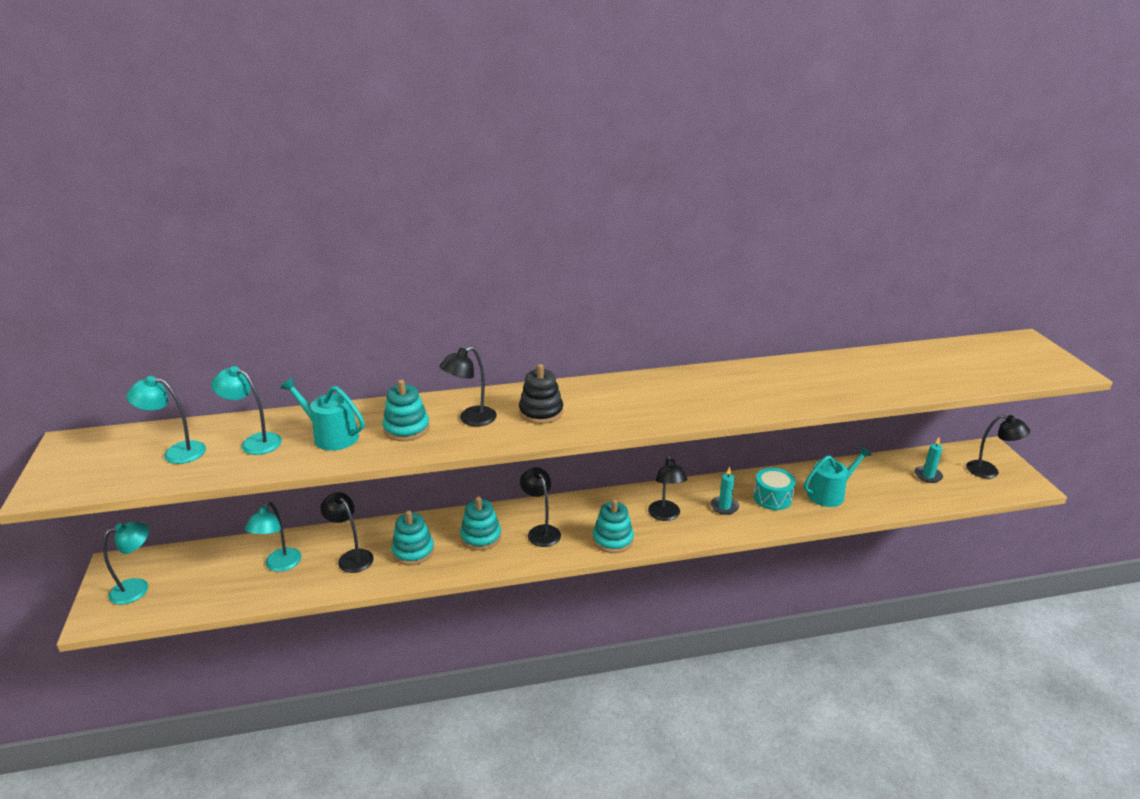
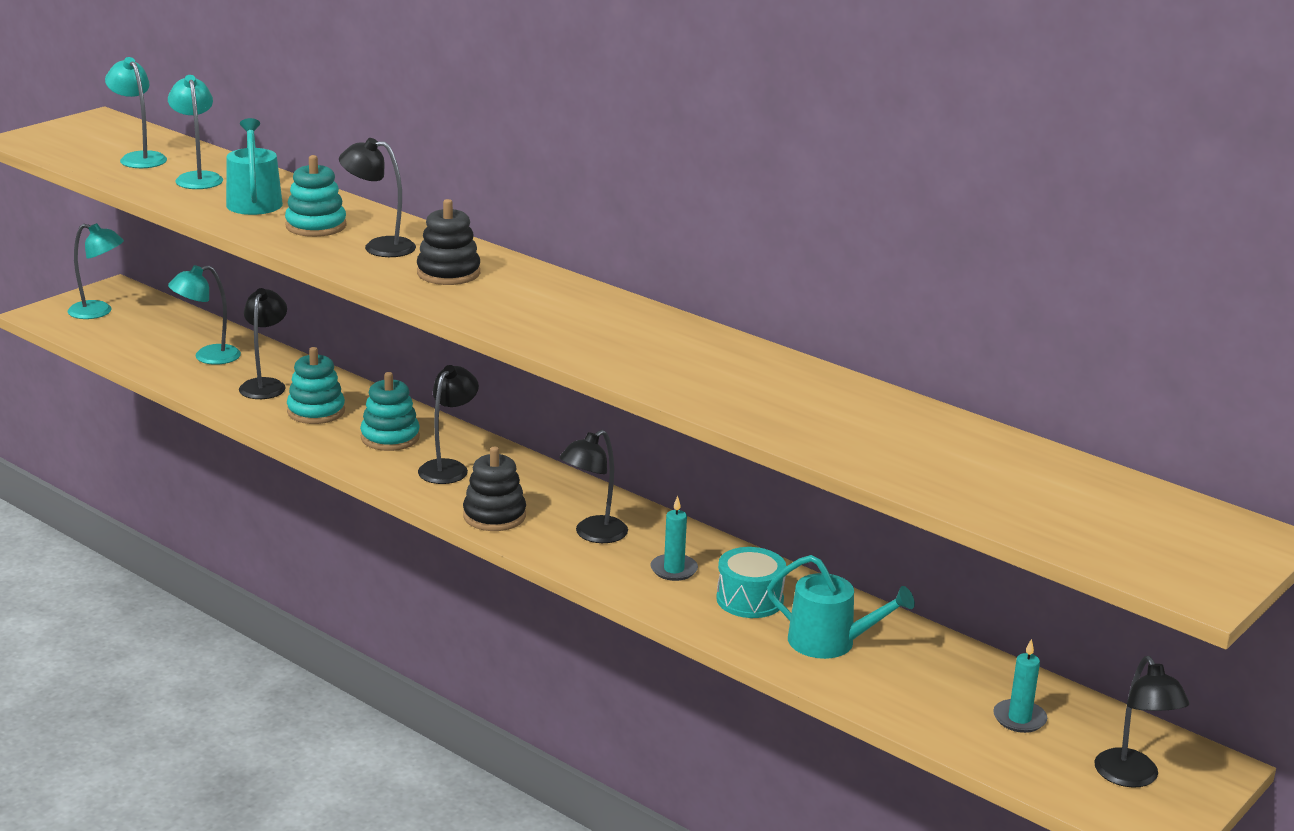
camera: 50 degrees right, 5 degrees down
(613, 540) = (494, 516): turquoise stacking toy -> black stacking toy

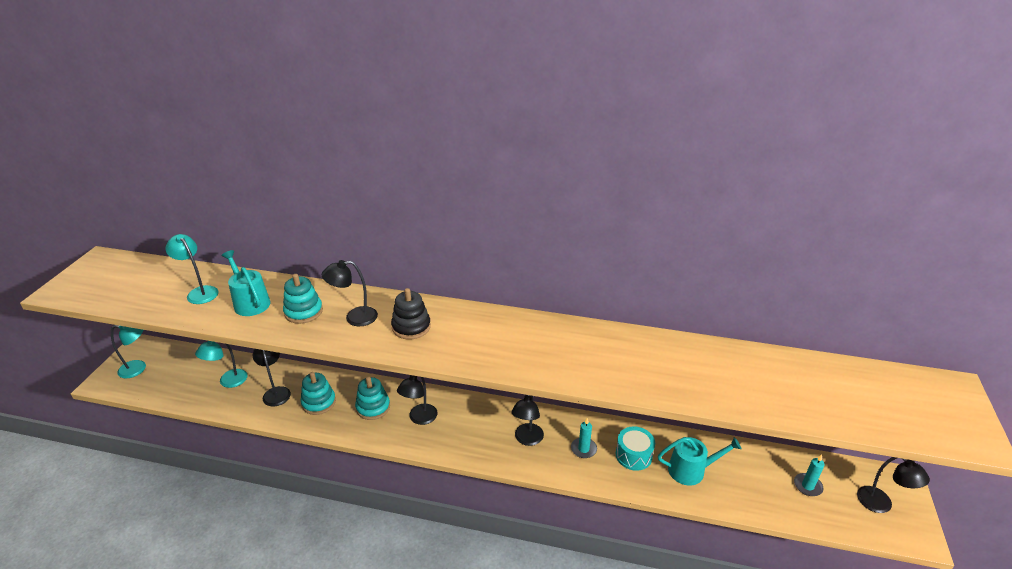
camera: 25 degrees left, 10 degrees up
(139, 158) = (149, 285): turquoise lamp -> none
(448, 468) = (419, 418): black lamp -> black lamp turned 150 degrees counterclockwise
(494, 516) = (468, 446): black stacking toy -> none

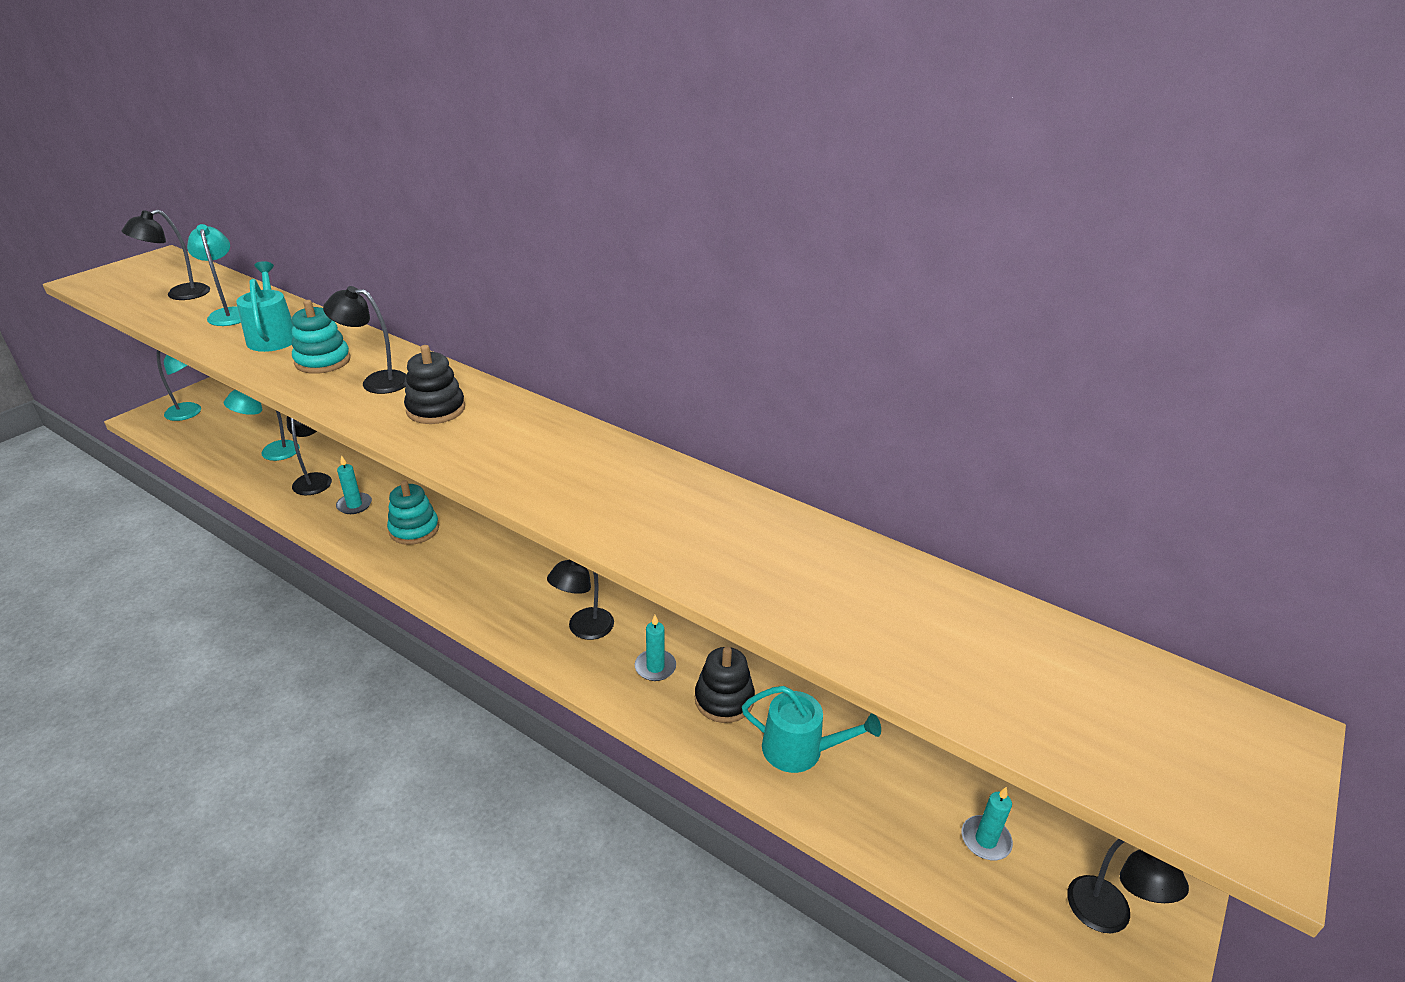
camera: 20 degrees right, 0 degrees up
(319, 402) = (354, 505): turquoise stacking toy -> turquoise candle
(419, 418) = (461, 560): black lamp -> black lamp (179, 294)
(633, 455) = (724, 699): turquoise drum -> black stacking toy

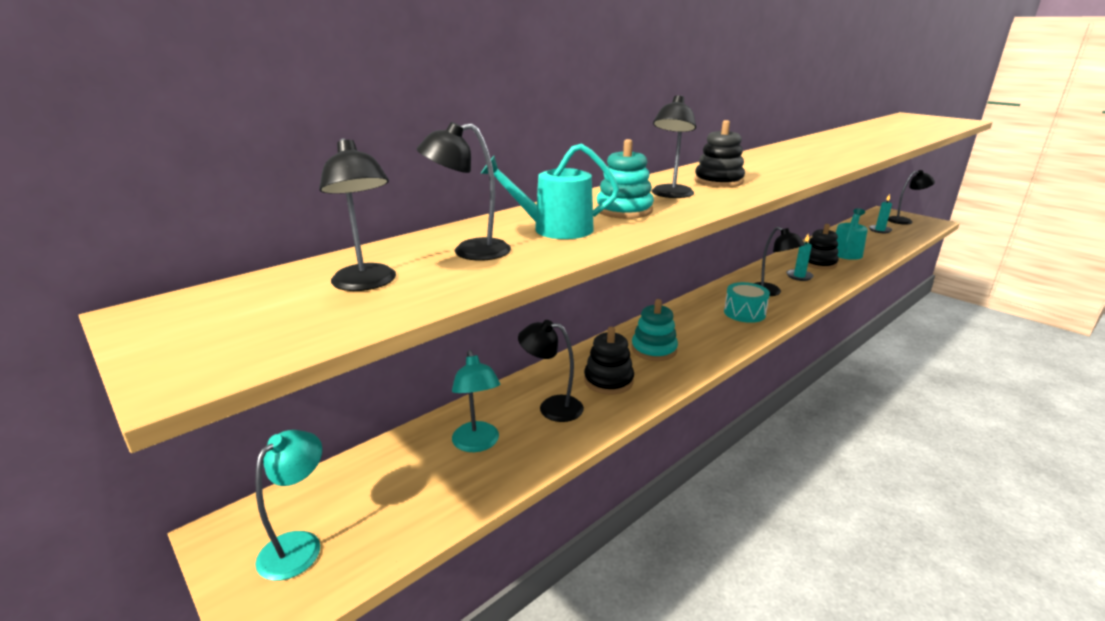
camera: 75 degrees left, 10 degrees down
(229, 313) = (469, 251): turquoise lamp -> black lamp
(354, 505) = (608, 381): turquoise candle -> black stacking toy
(511, 600) = (744, 313): none -> turquoise drum

